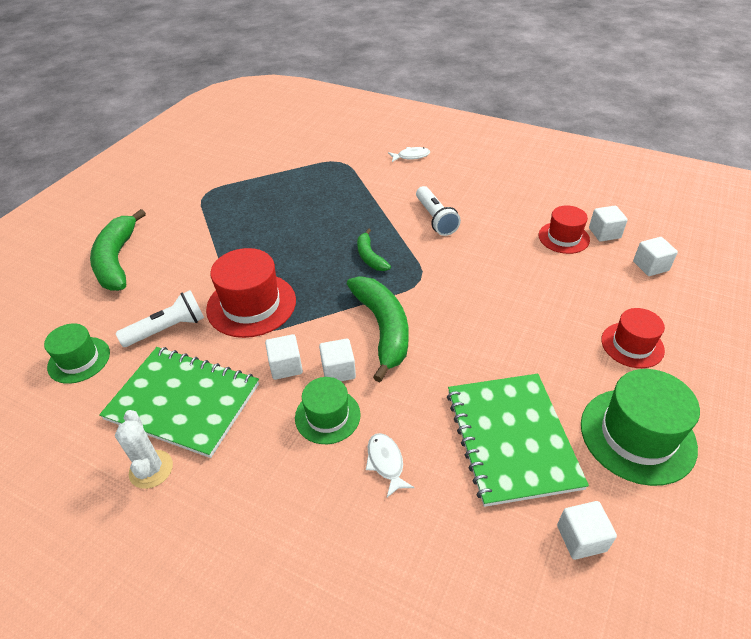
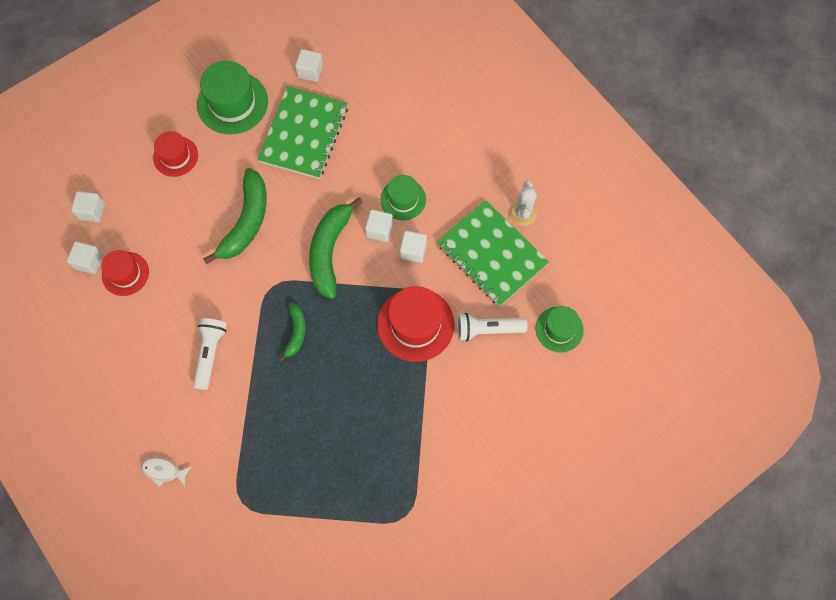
camera: 155 degrees left, 25 degrees up
(117, 260) = (514, 442): green banana -> green banana (246, 221)
(386, 462) = (384, 153): white fish -> none

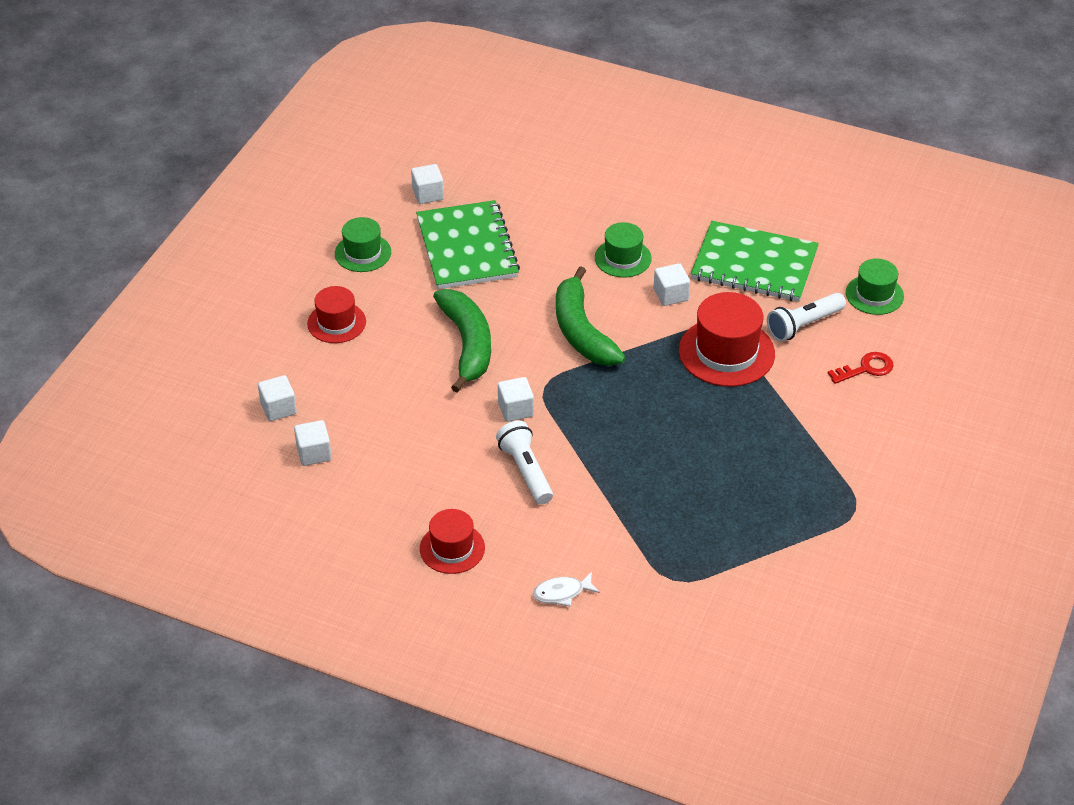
camera: 30 degrees left, 25 degrees down
(125, 274) = (366, 445): red hat -> red hat (452, 548)
(232, 103) = (363, 253): green hat -> green hat, size x0.62
(296, 333) = (605, 413): green banana -> none
(379, 230) = (620, 293): white cube -> white cube (515, 409)
(504, 394) = (866, 368): none -> red key
(523, 213) = (756, 220): white cactus -> none

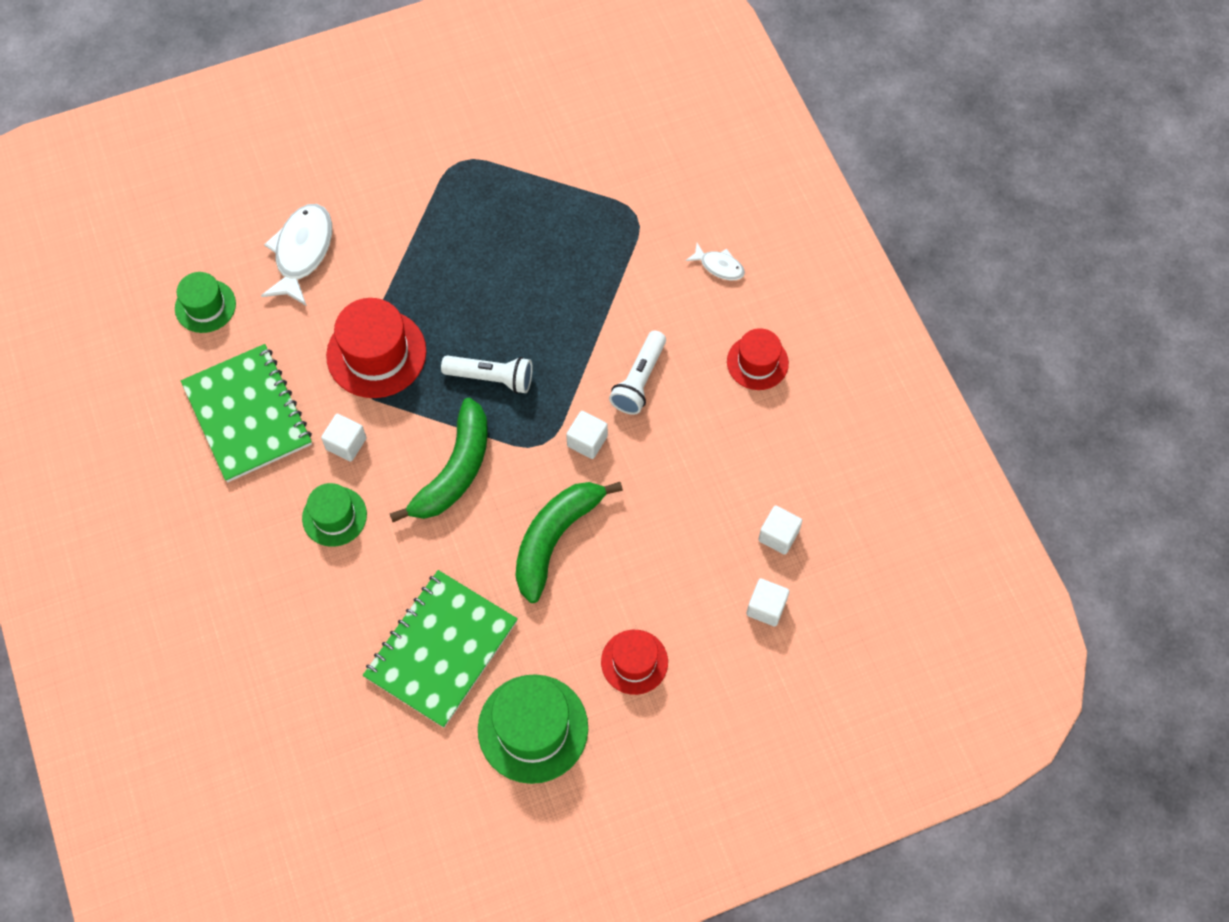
camera: 135 degrees left, 20 degrees up
(363, 253) = (533, 728): green hat -> green hat, size x1.62
(428, 194) = (402, 752): white cube -> none
(804, 325) = (291, 326): white flashlight -> white flashlight (491, 378)
(866, 368) = (302, 252): red key -> white fish

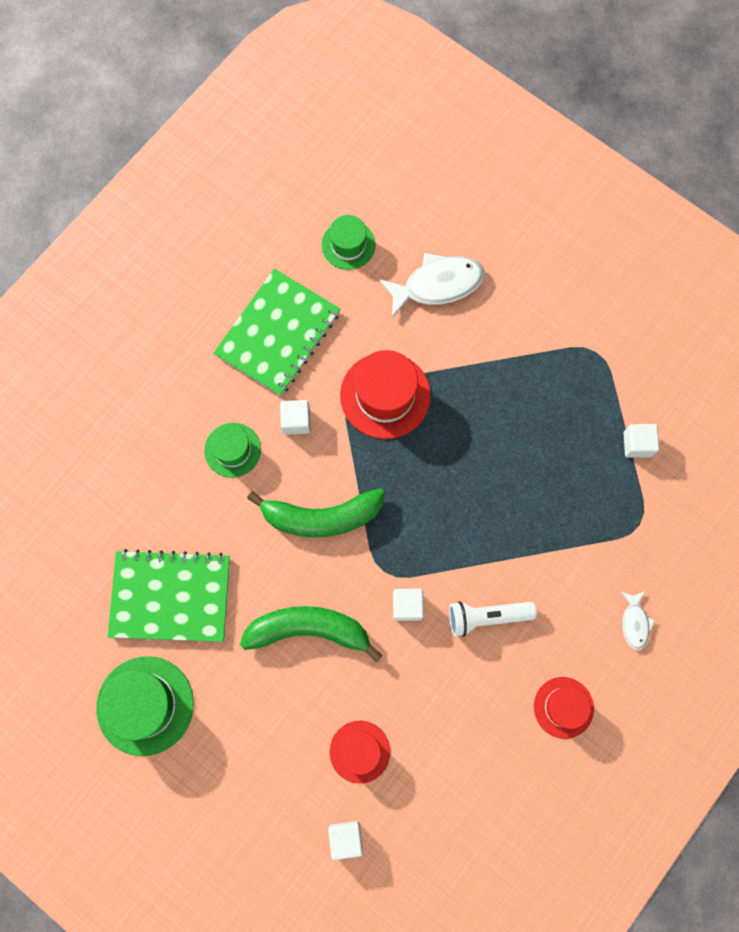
camera: 60 degrees right, 10 degrees up
(491, 378) = (417, 496): white flashlight -> none
(634, 662) = (241, 754): red hat -> red hat (359, 751)
(778, 535) = (415, 814): white cube -> white cube (637, 444)

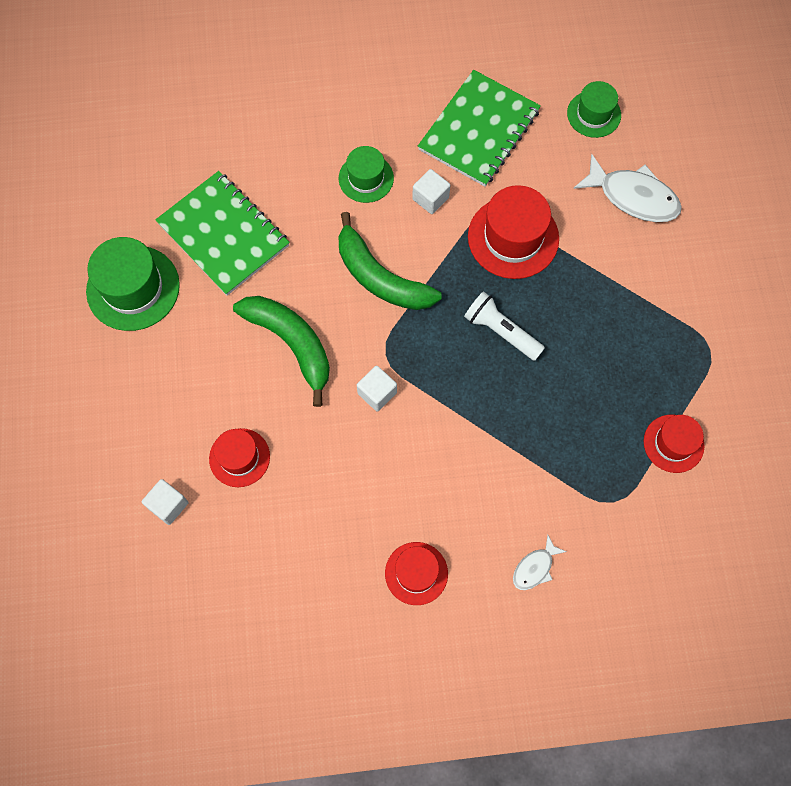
camera: 45 degrees right, 5 degrees down
(278, 334) = (479, 130): green notebook -> green notebook turned 45 degrees counterclockwise
(487, 617) = (427, 455): white flashlight -> white flashlight (501, 331)
(637, 444) = (673, 443): white cube -> red hat

